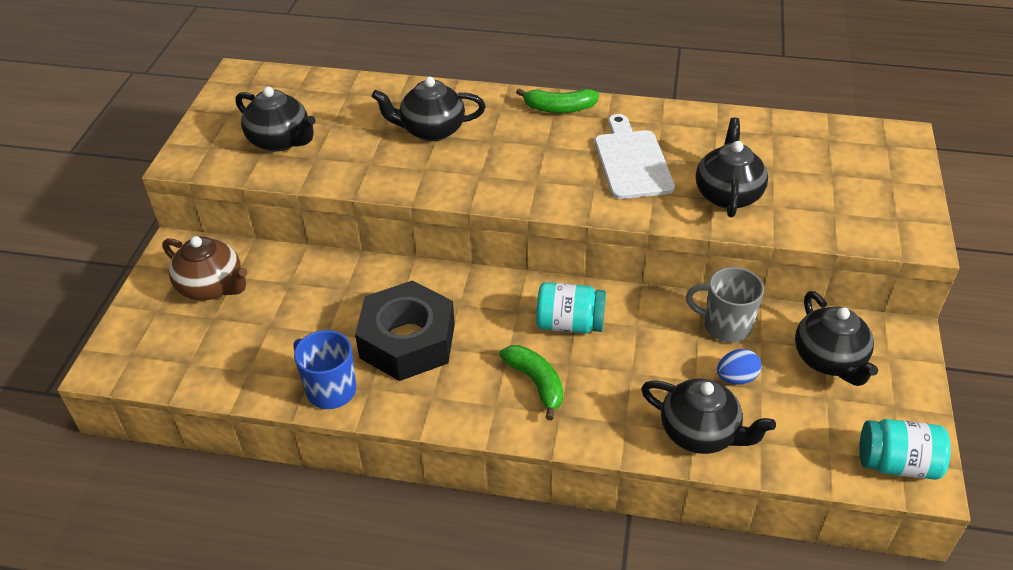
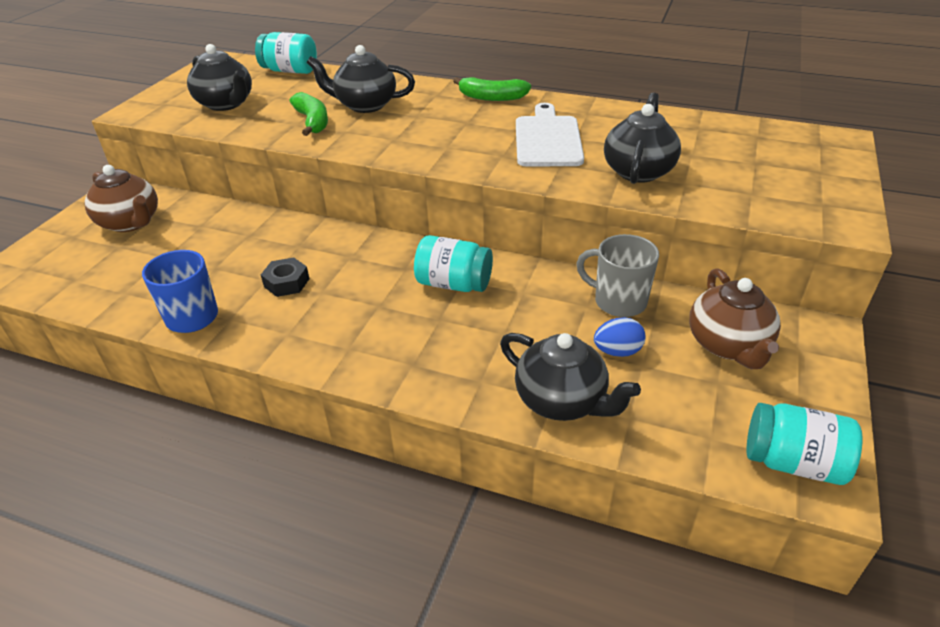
camera: 10 degrees right, 5 degrees down
(328, 85) = (290, 71): none -> turquoise jar
(407, 341) = (286, 283): black nut -> black nut, size x0.43
(536, 383) = (399, 332): green banana -> green banana (313, 121)
(829, 360) = (728, 345): black teapot -> brown teapot

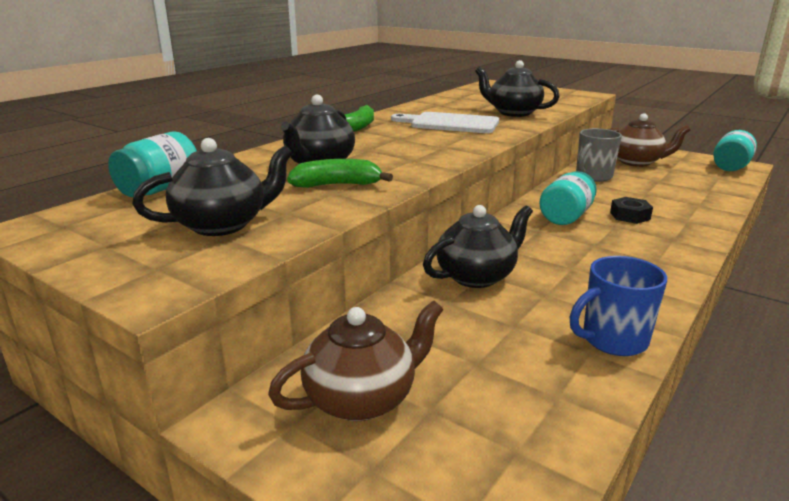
camera: 75 degrees left, 15 degrees down
(286, 283) = (553, 283): black nut -> black nut (630, 216)
(562, 401) = (700, 203): black teapot -> black teapot (477, 276)
(617, 351) = (647, 184): blue egg -> none

